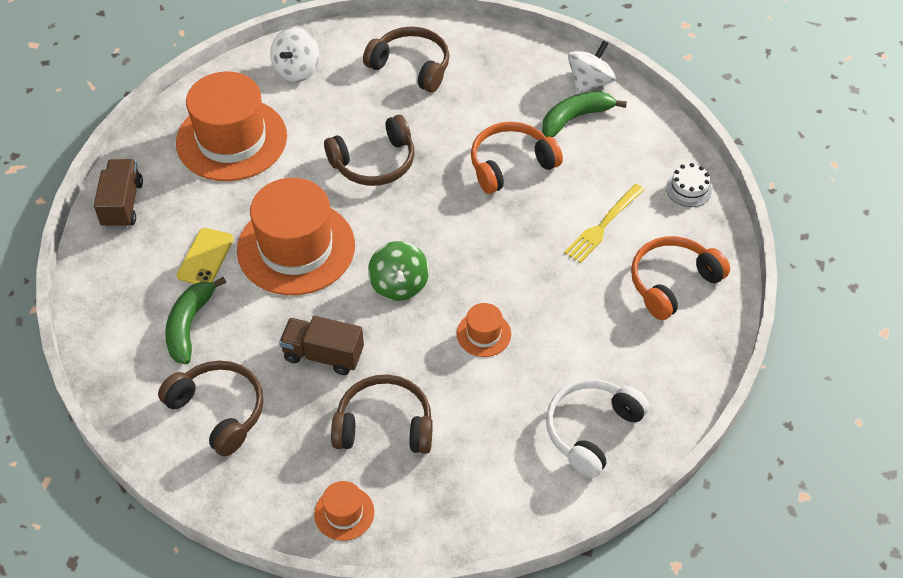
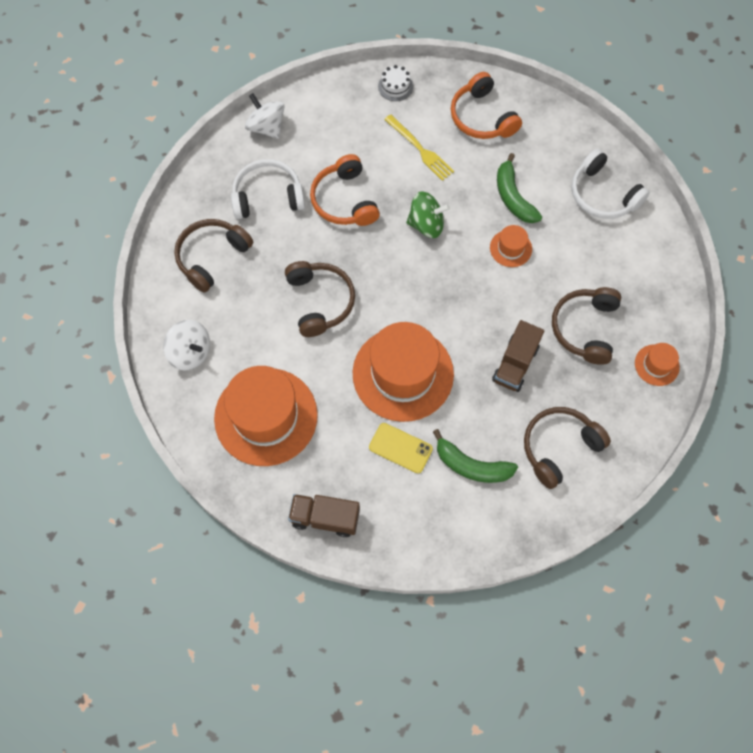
camera: 80 degrees left, 15 degrees up
(399, 285) = (454, 300): green spinning top -> green spinning top (426, 224)
(498, 98) = (268, 196): none -> white headphones
(575, 118) = (304, 145): green banana -> green banana (513, 197)

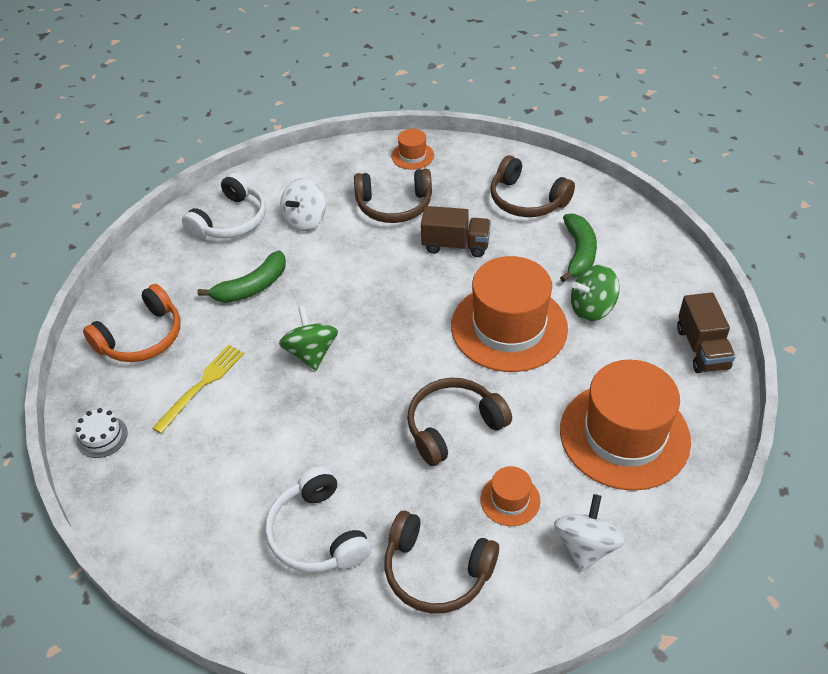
camera: 105 degrees left, 20 degrees down
(266, 127) = (197, 575): white spinning top -> white spinning top (305, 220)
(344, 200) = (299, 443): orange headphones -> none
(400, 448) = (592, 308): yellow phone -> green spinning top
(510, 248) = (320, 275): orange hat -> orange hat (510, 500)

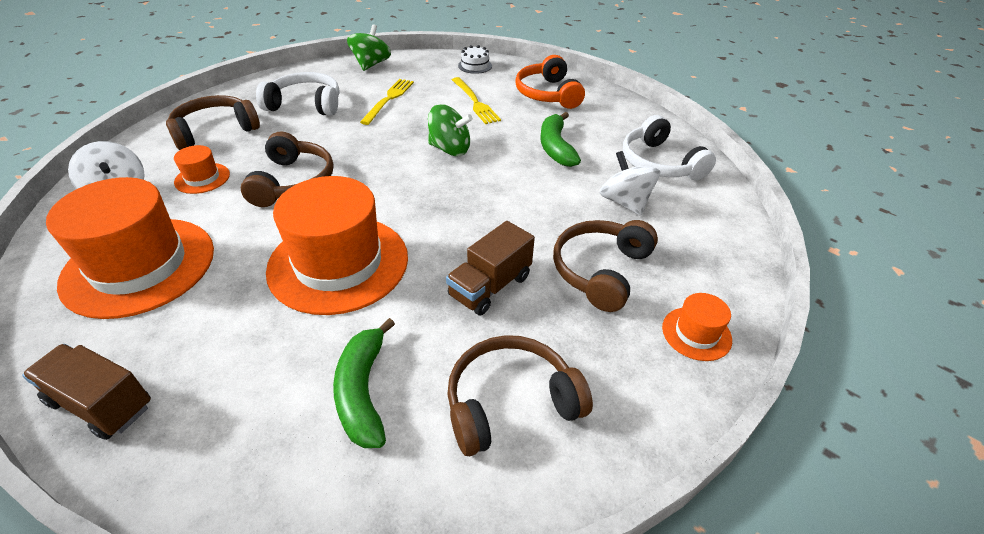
camera: 120 degrees right, 5 degrees down
(248, 463) = (389, 99): none -> yellow fork
(579, 253) = (363, 391): green banana -> green banana turned 45 degrees clockwise
(592, 308) = (277, 342): green spinning top -> green spinning top (371, 64)

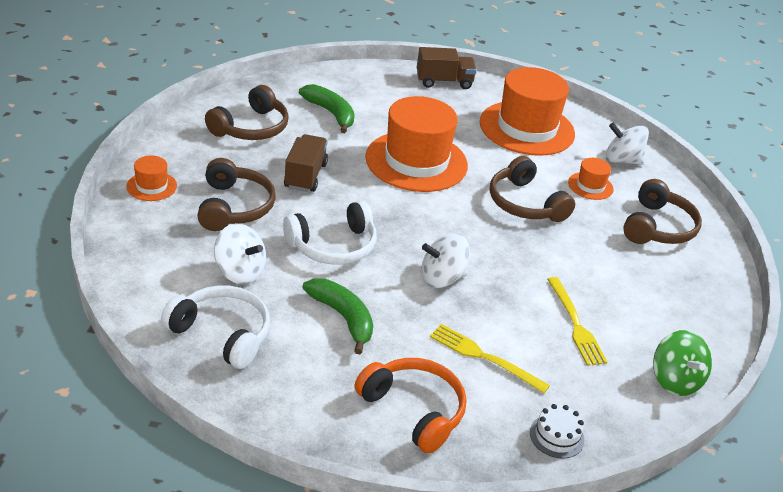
camera: 145 degrees right, 5 degrees down
(306, 104) = (639, 285): white headphones -> white headphones (333, 246)
(450, 149) = (442, 278): green spinning top -> white spinning top

